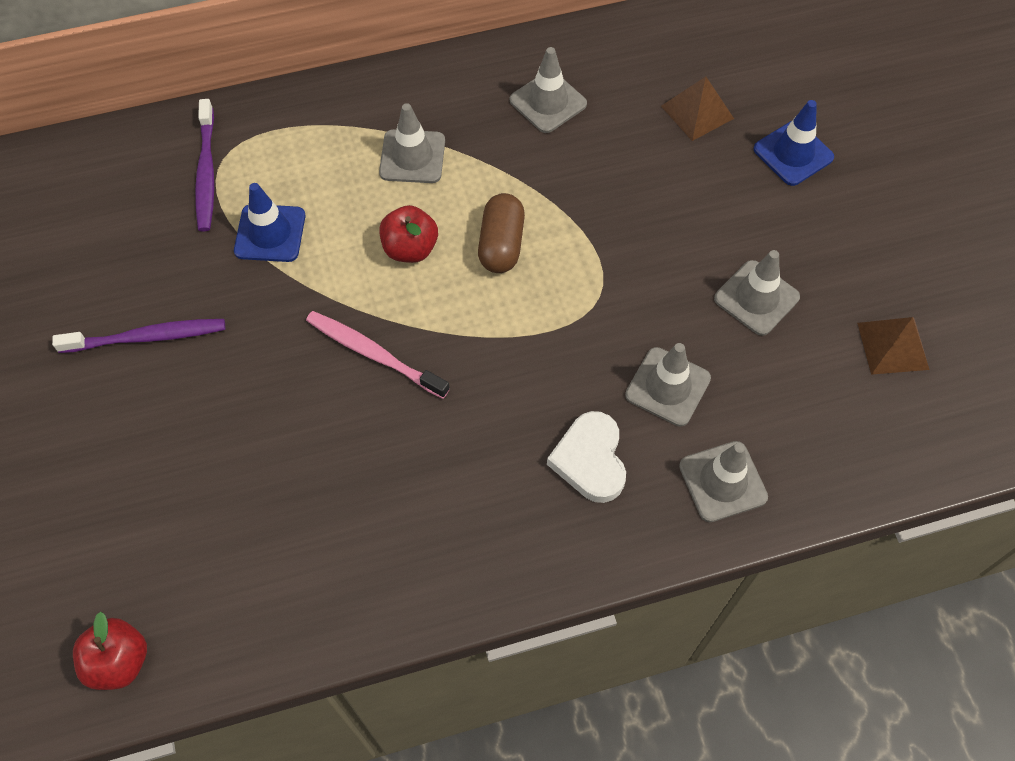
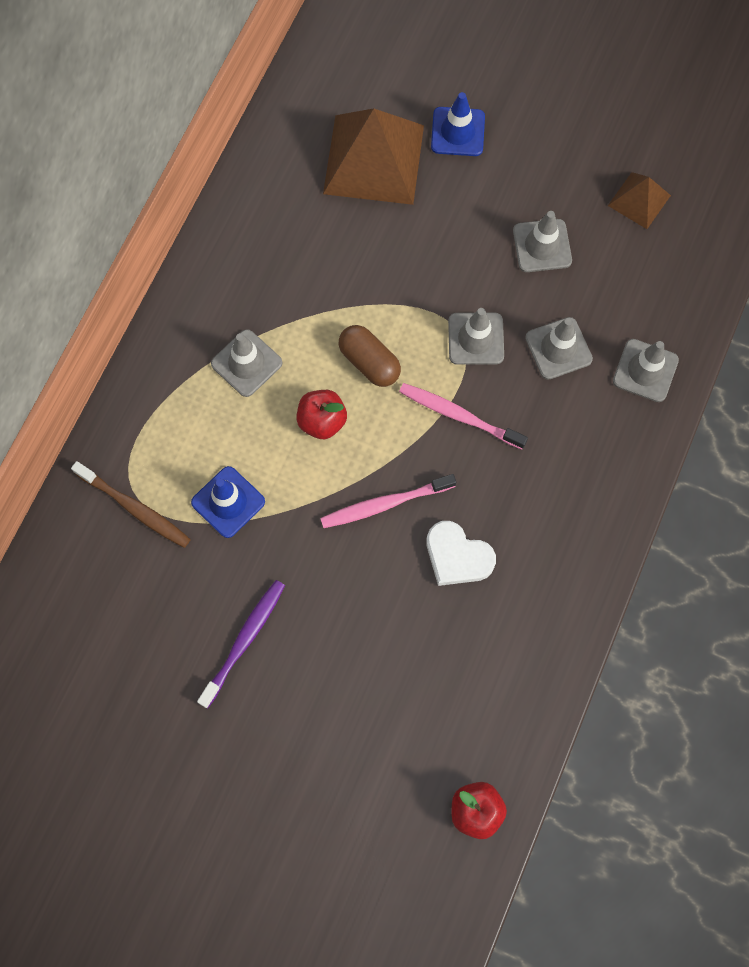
camera: 50 degrees left, 10 degrees up
(206, 172) = (134, 508): purple toothbrush -> brown toothbrush
(518, 352) = (459, 415): none -> pink toothbrush
(548, 102) = (280, 242): grey traffic cone -> grey traffic cone (476, 339)
(590, 460) = (569, 433): white heart -> white heart (457, 556)
(697, 112) = (374, 159): brown pyramid -> brown pyramid, size x1.98

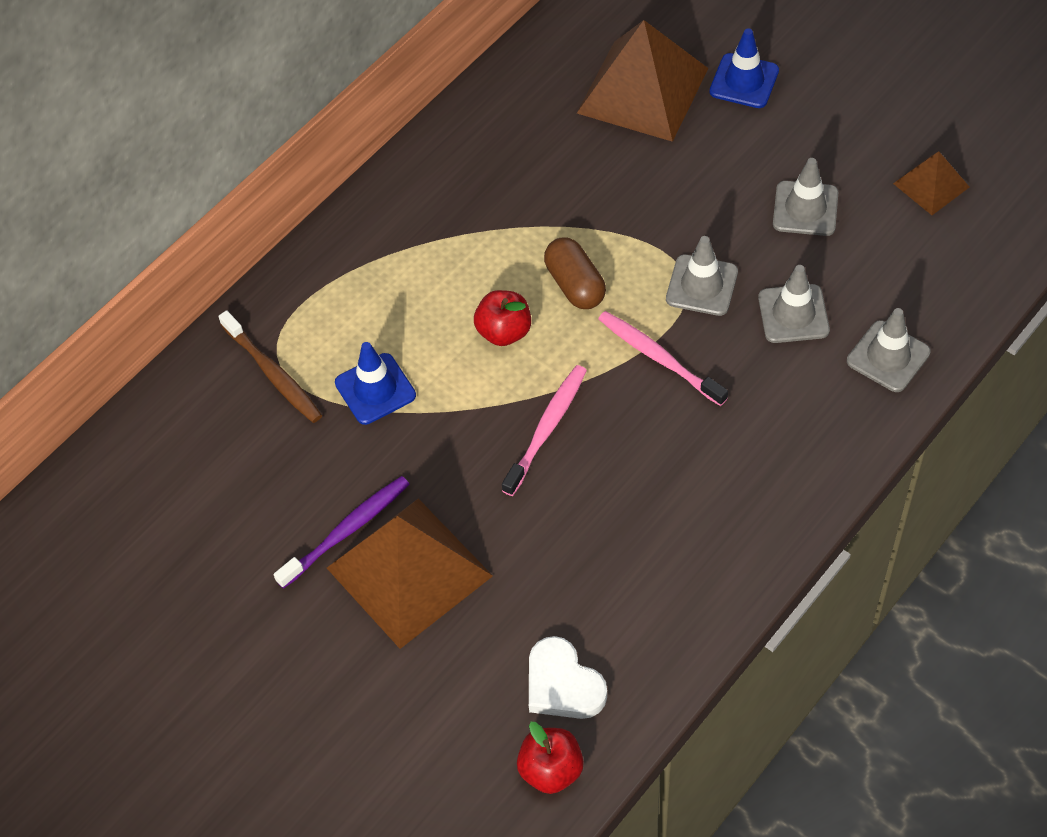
camera: 20 degrees right, 15 degrees down
(246, 363) = (440, 258): grey traffic cone -> none
(308, 665) = (409, 572): none -> brown pyramid
(384, 504) = (547, 428): pink toothbrush -> pink toothbrush turned 120 degrees clockwise
(457, 556) = (612, 499): white heart -> white heart (563, 684)

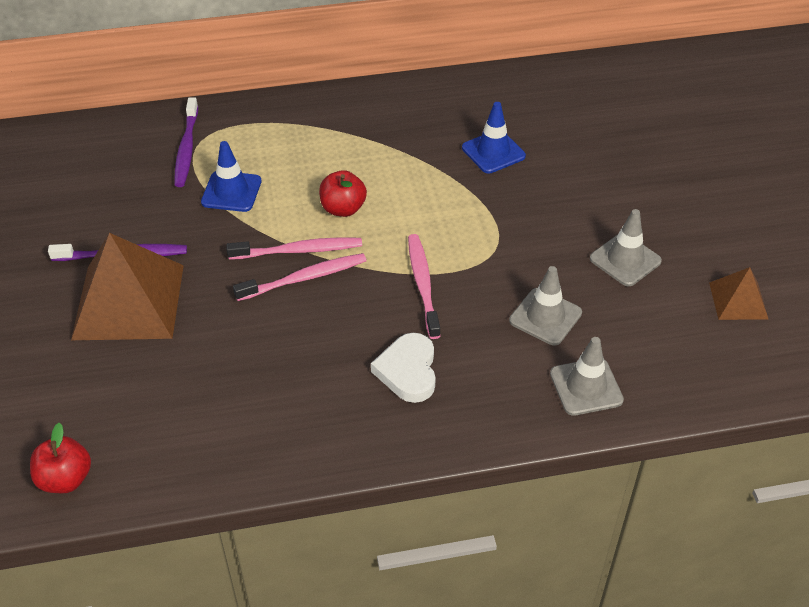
camera: 35 degrees right, 10 degrees down
(273, 374) = (186, 148): brown toothbrush -> purple toothbrush
(510, 405) = (299, 251): none -> pink toothbrush
(563, 684) = (135, 433): white heart -> white heart (408, 371)
(575, 284) = (417, 210): brown capsule -> none
(643, 90) = (586, 131): brown pyramid -> none
(701, 285) = (500, 261): grey traffic cone -> none
(744, 81) = (663, 163): blue traffic cone -> blue traffic cone (493, 152)

